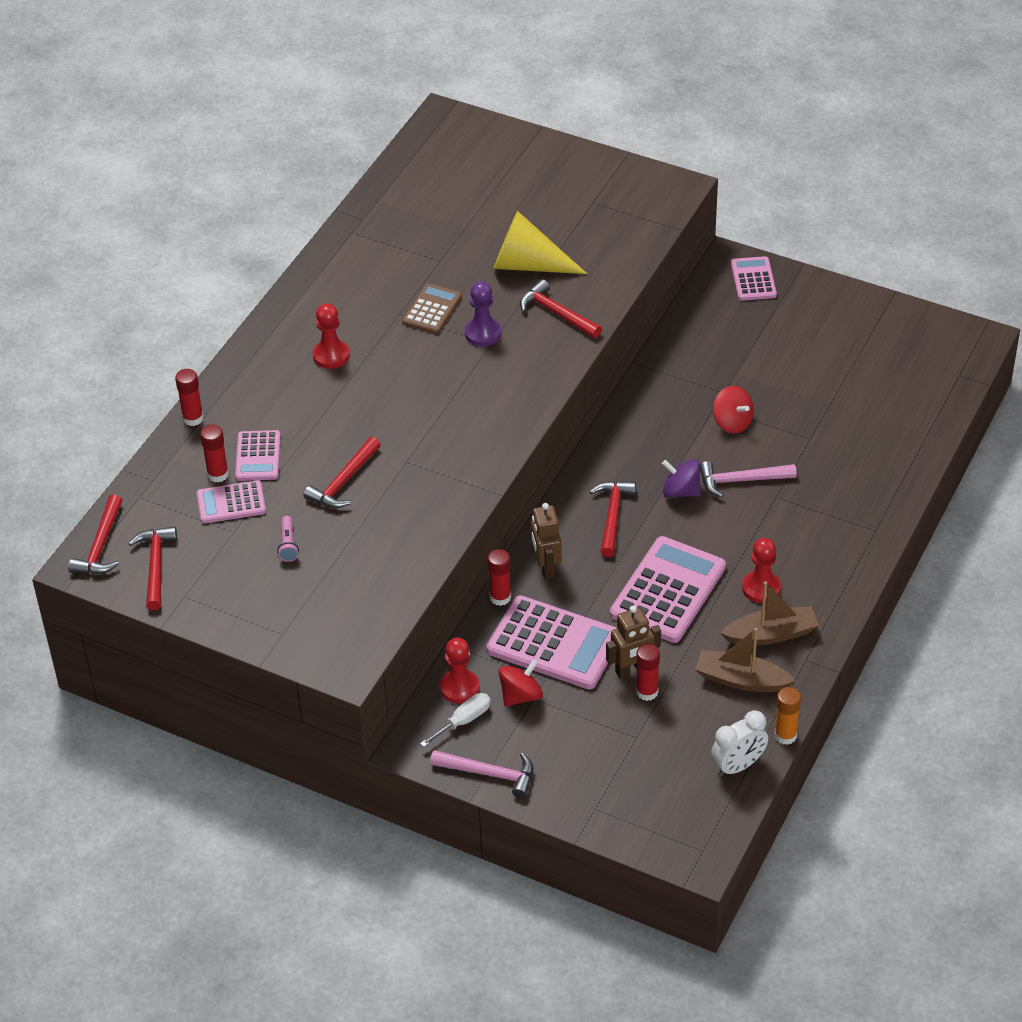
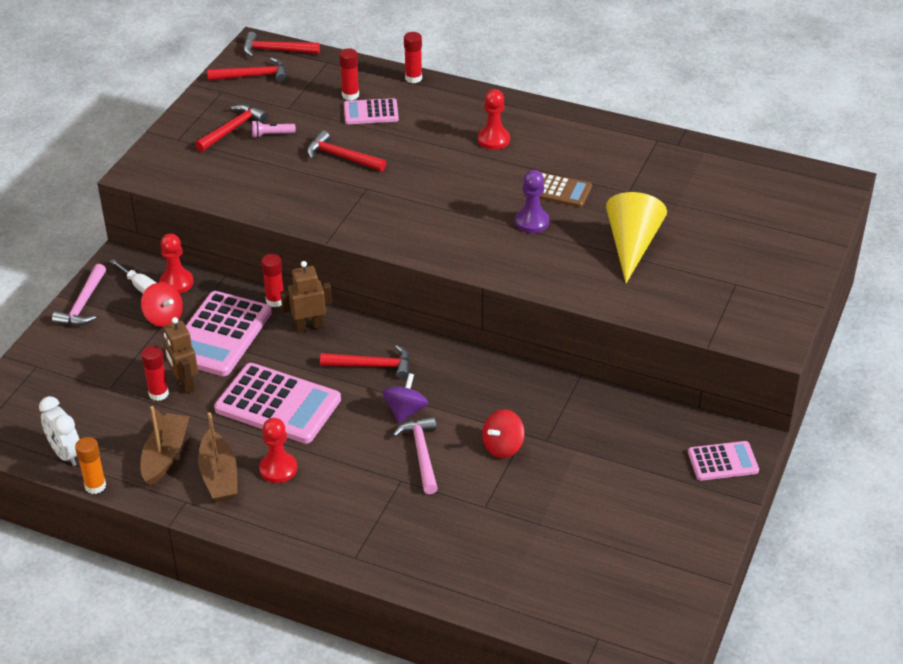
camera: 85 degrees right, 5 degrees down
(231, 503) = (319, 104): pink calculator -> none
(556, 313) = (565, 266): red hammer -> red hammer (232, 129)

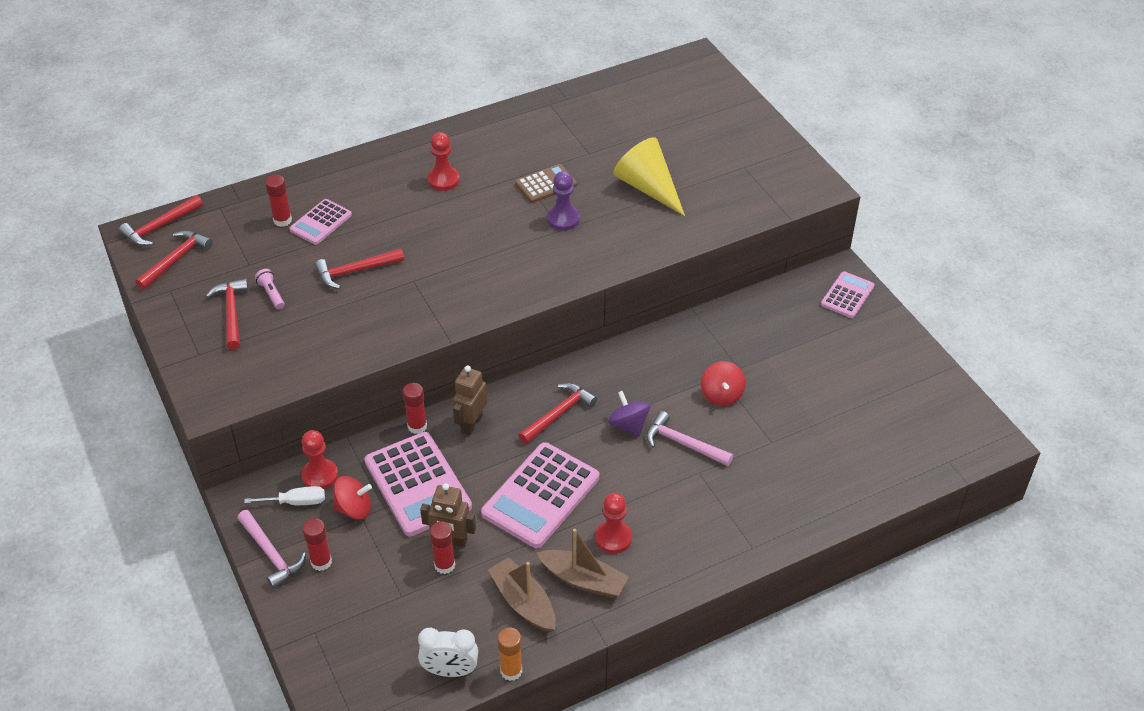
camera: 50 degrees left, 5 degrees up
(272, 135) = (271, 294): pink flashlight -> pink flashlight turned 120 degrees clockwise
(278, 404) = (541, 496): pink calculator -> pink calculator turned 150 degrees clockwise
(413, 78) = (309, 174): red glue stick -> red glue stick (321, 562)

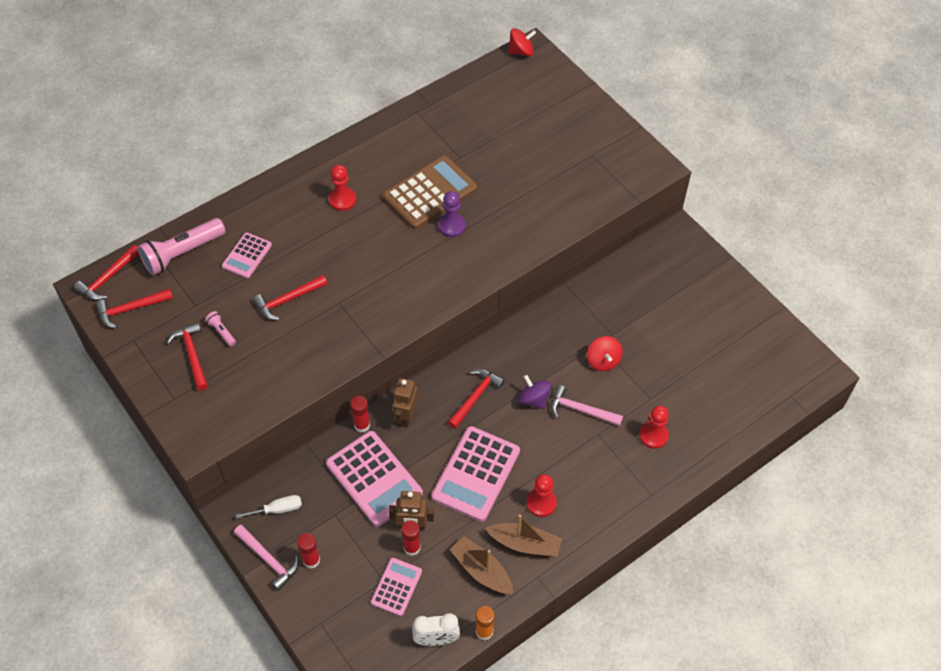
camera: 10 degrees left, 10 degrees up
(176, 259) = (131, 309): red hammer -> red hammer turned 135 degrees counterclockwise
(249, 212) = (182, 253): none -> pink flashlight
(282, 220) = (213, 258): red glue stick -> none
(320, 475) = (292, 482): red pawn -> red pawn (653, 435)
(354, 509) = (327, 508): red spinning top -> red spinning top (521, 52)
(546, 184) = (430, 193): brown calculator -> brown calculator, size x1.79
(648, 187) = (516, 186): yellow cone -> none
(847, 295) = (687, 254): pink calculator -> pink calculator (396, 587)

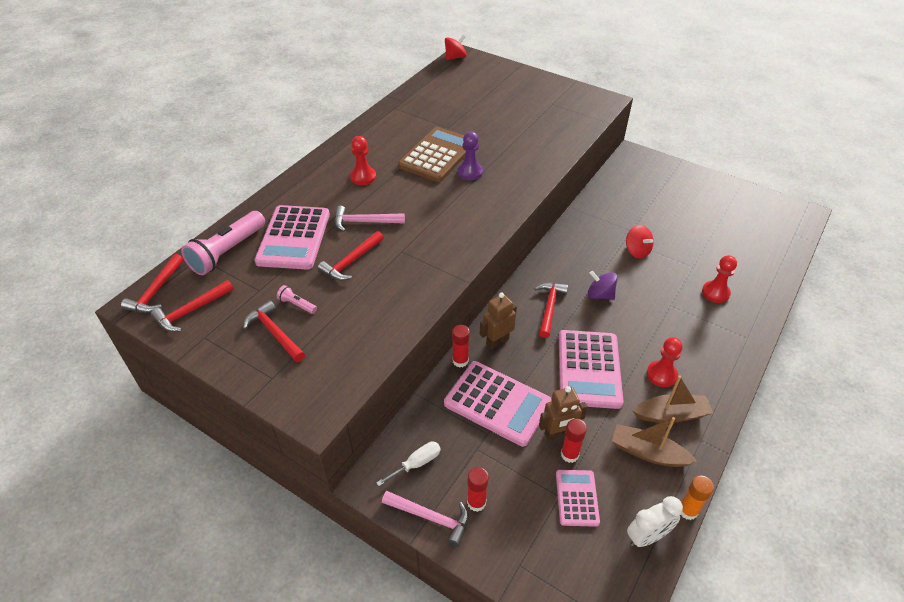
camera: 20 degrees left, 10 degrees down
(247, 256) = (294, 238): pink calculator -> pink calculator, size x1.79
(406, 416) = (497, 341): brown robot -> brown robot turned 60 degrees clockwise
(580, 410) = (644, 291): pink hammer -> pink hammer (364, 222)

